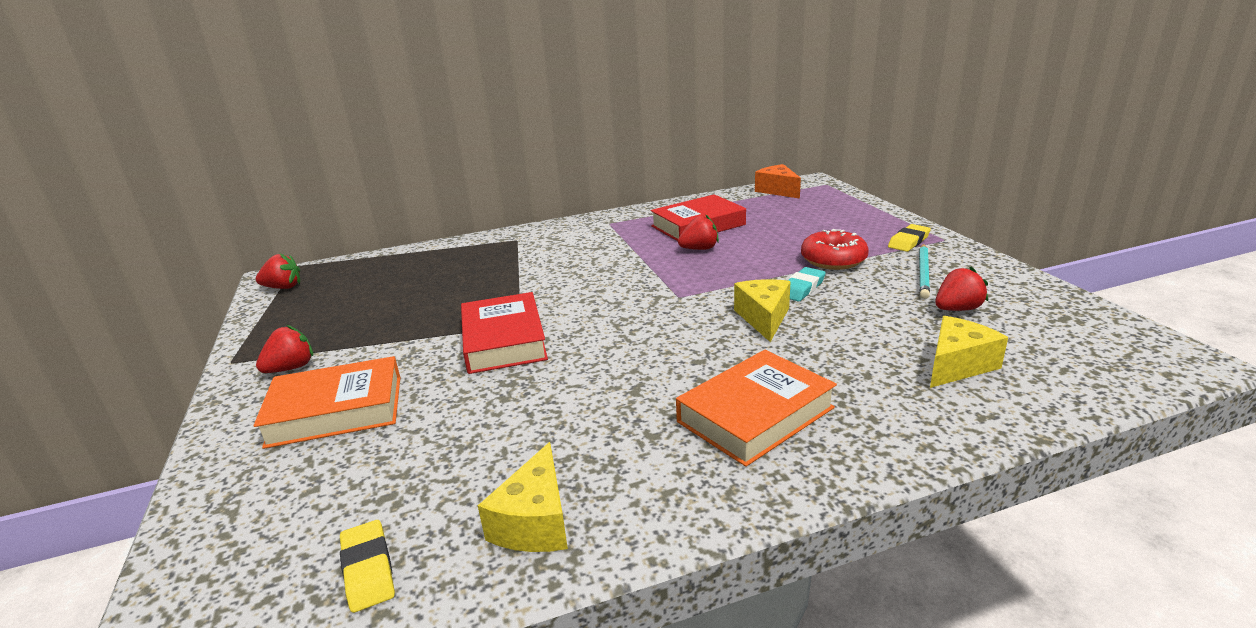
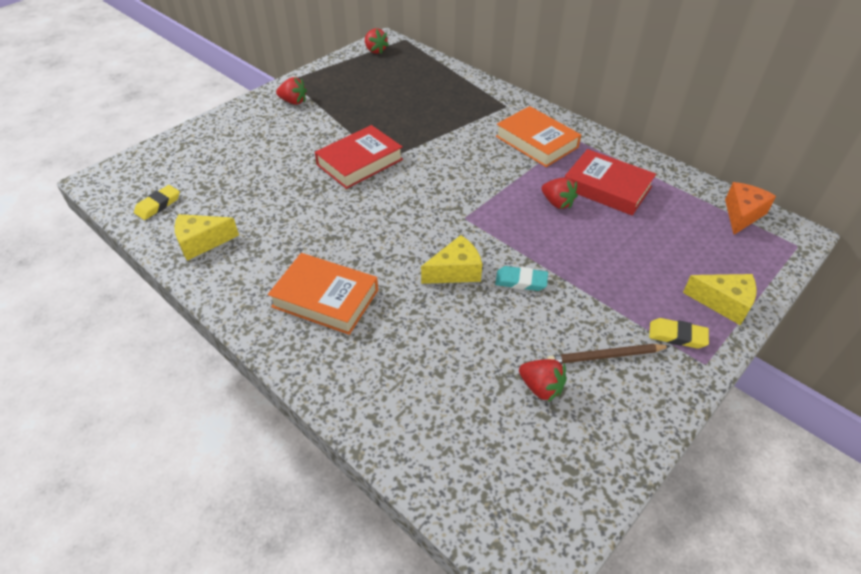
camera: 60 degrees right, 20 degrees up
(336, 410) = (263, 137): orange book -> orange book (536, 142)
(833, 260) = (592, 289): red donut -> none
(923, 273) = (605, 356): turquoise pencil -> brown pencil
(957, 365) = (439, 396): yellow cheese -> yellow cheese (723, 303)

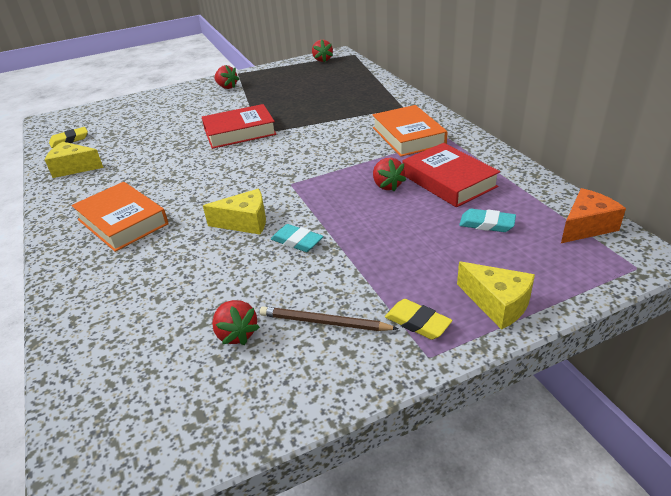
camera: 25 degrees right, 10 degrees down
(667, 227) = (487, 224): none -> turquoise eraser

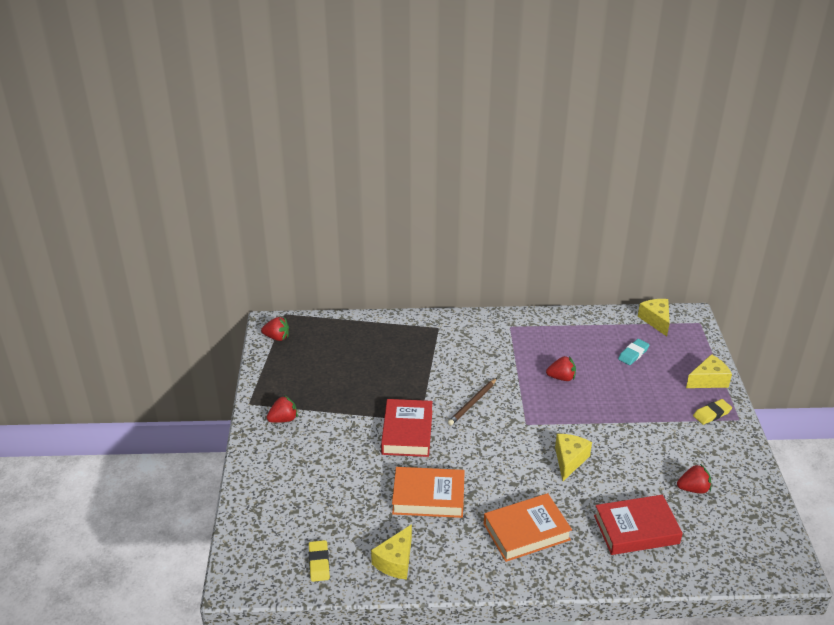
camera: 70 degrees left, 0 degrees up
(297, 241) = (608, 440): turquoise eraser -> none
(324, 322) = (697, 449): brown pencil -> brown pencil (472, 403)
(408, 136) = (494, 343): orange book -> orange book (428, 497)
(448, 181) = (573, 349): red book -> red book (636, 529)
(586, 226) = (656, 320): orange cheese -> yellow cheese

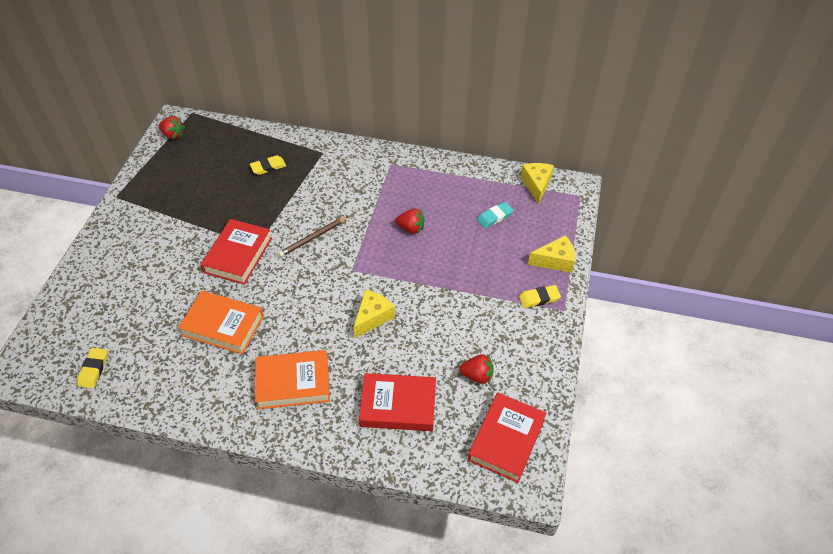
camera: 15 degrees right, 15 degrees up
(283, 419) = (137, 219): red strawberry -> none
(391, 349) = (268, 167): none -> yellow eraser
(396, 561) = (160, 384): yellow cheese -> none
(749, 536) = (506, 440): none -> red book

